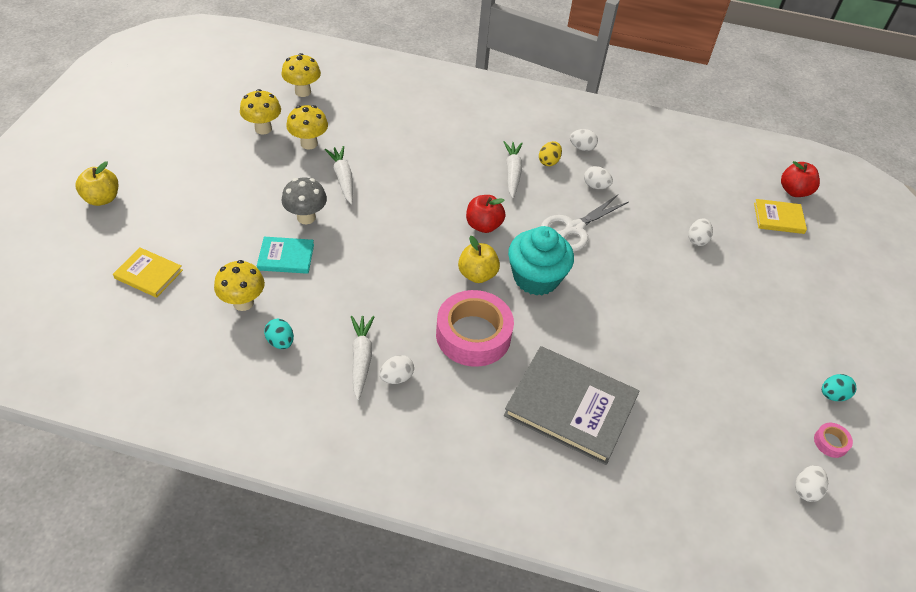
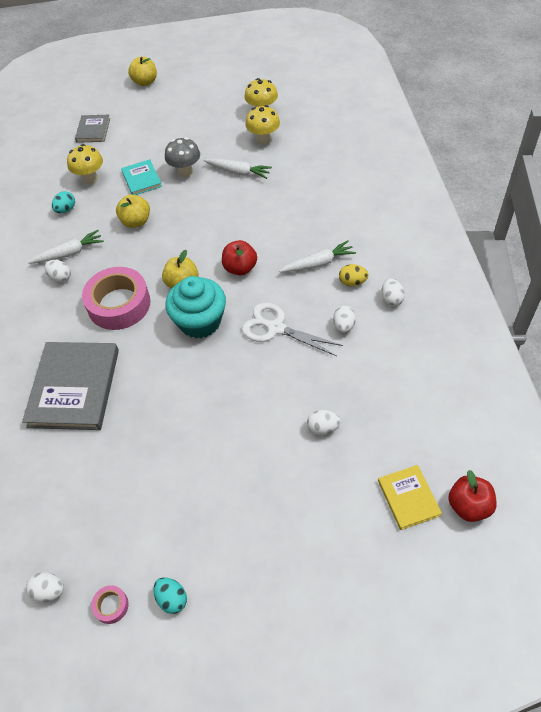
camera: 75 degrees right, 5 degrees up
(149, 274) = (93, 130): yellow book -> grey book
(303, 92) = (320, 111): yellow mushroom -> none
(343, 178) = (238, 172): white carrot -> white carrot turned 60 degrees clockwise
(354, 283) = (136, 222): none -> yellow apple

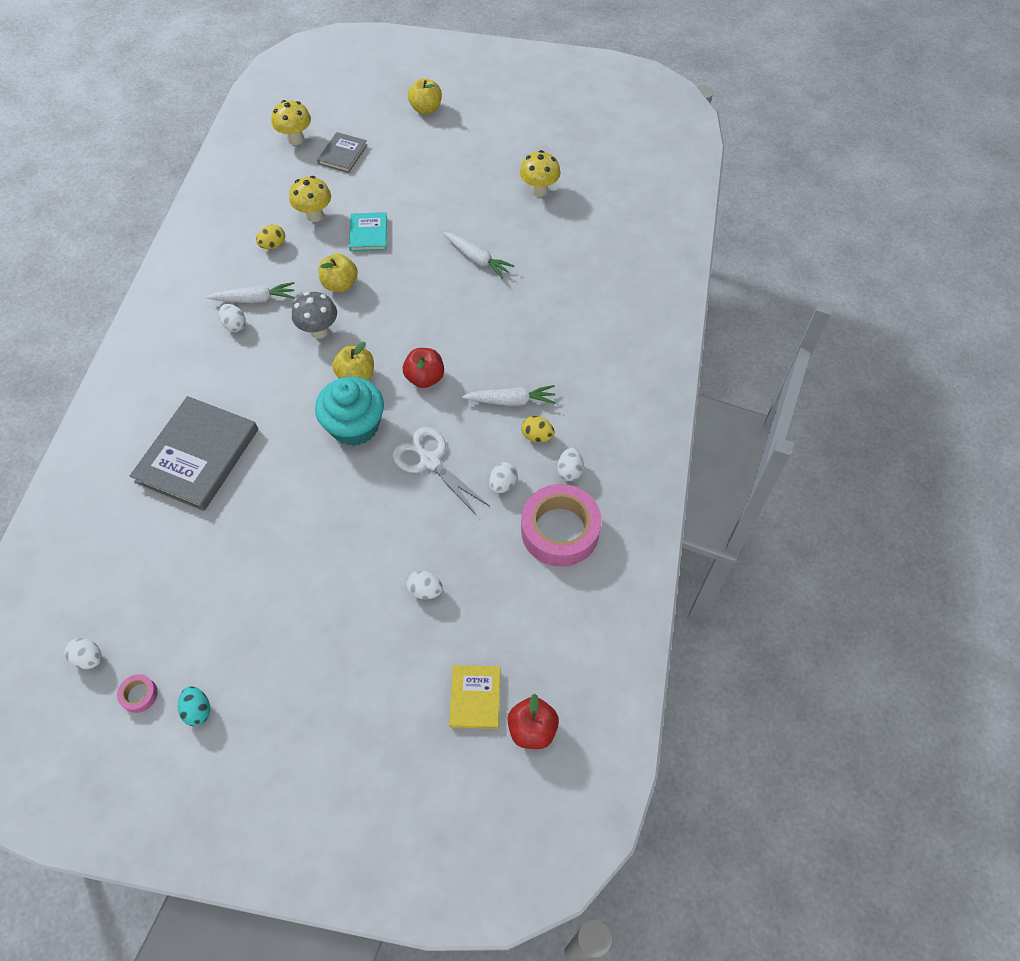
camera: 15 degrees right, 5 degrees up
(66, 210) = (273, 245): turquoise egg -> yellow egg
(119, 304) = (281, 377): pink tape -> pink tape (560, 530)
(185, 172) = (419, 240): grey mushroom -> grey mushroom (319, 331)
(263, 140) = (524, 227): yellow mushroom -> yellow mushroom (296, 139)

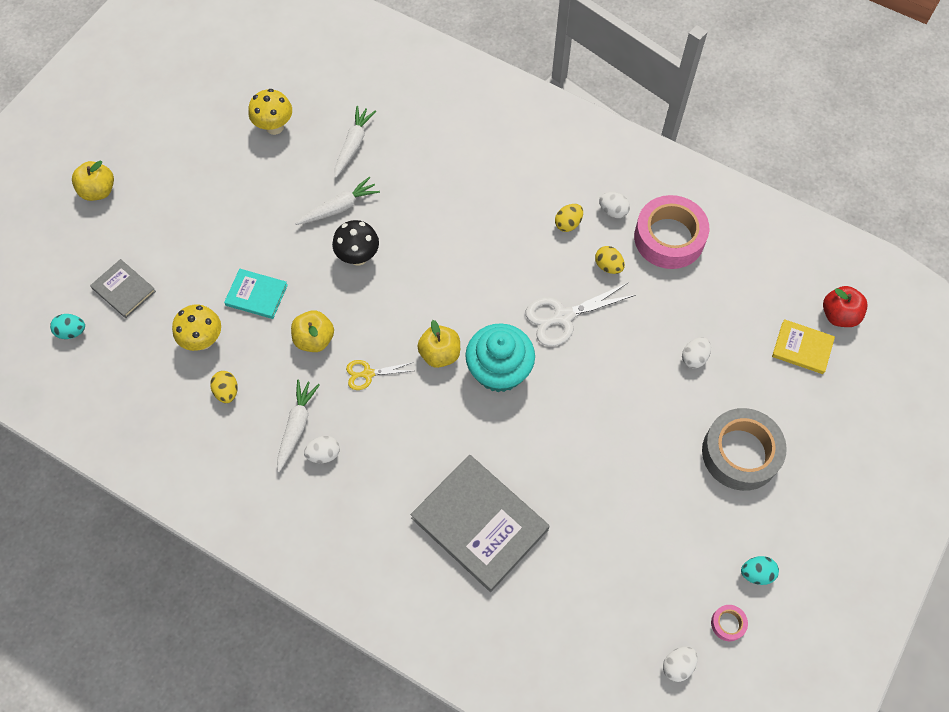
camera: 70 degrees left, 5 degrees up
(296, 139) = (72, 332): yellow mushroom -> turquoise egg
(319, 331) = (368, 374): grey mushroom -> yellow scissors
(328, 662) = (740, 453): none -> grey tape
(425, 378) = (467, 294): red apple -> none
(432, 288) = (358, 257): none -> black mushroom
(503, 484) = (608, 266): white egg -> yellow egg
(511, 401) = (522, 232): white carrot -> white carrot (353, 145)

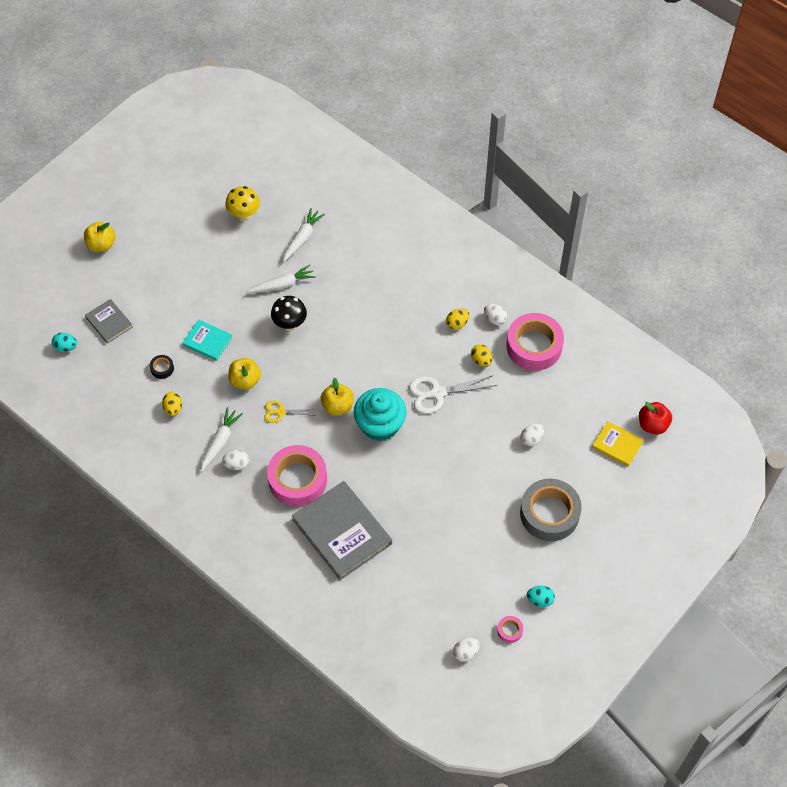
camera: 10 degrees right, 5 degrees down
(203, 340) = (162, 368): yellow mushroom -> black tape
(407, 462) = (297, 480): none -> pink tape

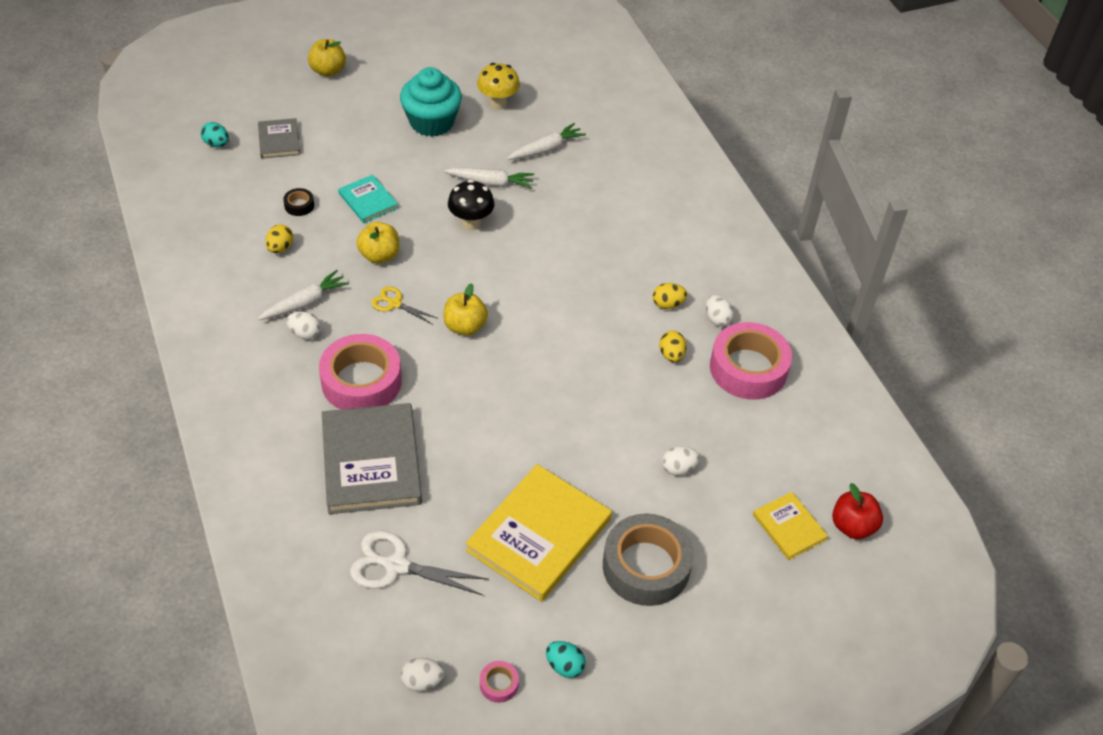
camera: 25 degrees right, 10 degrees down
(380, 425) = (500, 368): turquoise cupcake -> turquoise cupcake (431, 122)
(437, 393) = (593, 365): white scissors -> white scissors (396, 565)
(475, 526) = (539, 535): none -> yellow book

